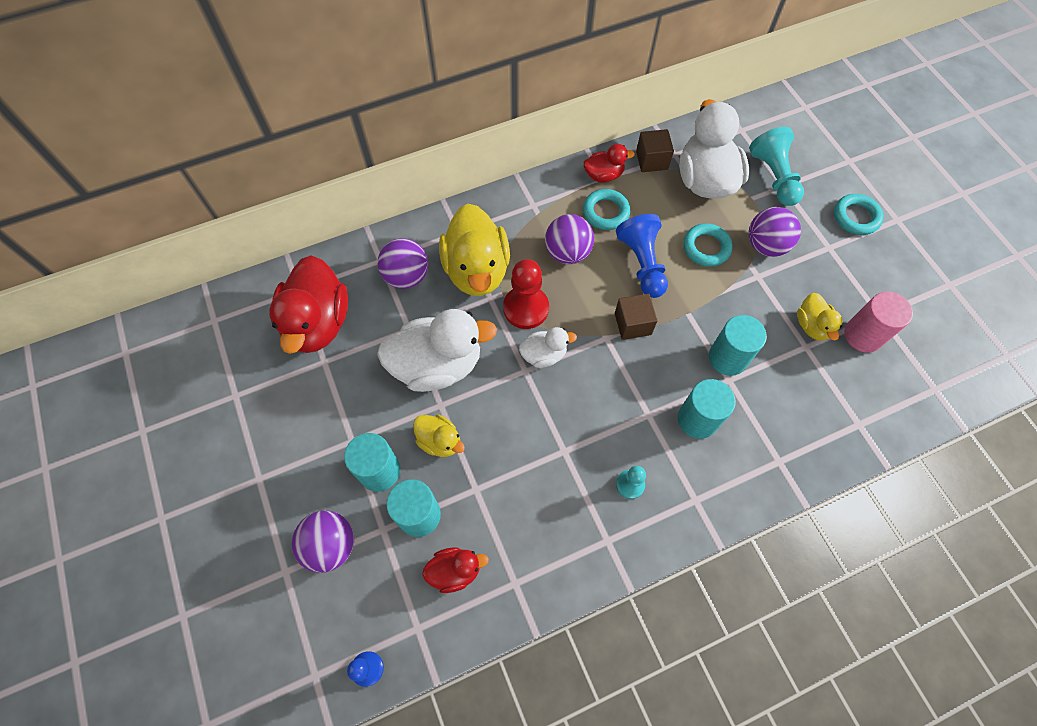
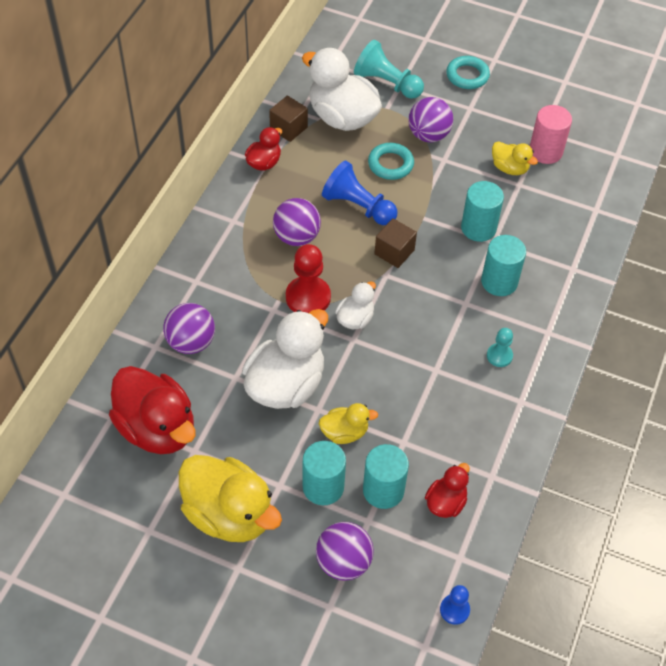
camera: 45 degrees left, 10 degrees down
(477, 270) = (241, 298): yellow duck -> yellow duck (229, 514)
(605, 212) = (294, 188): turquoise ring -> none

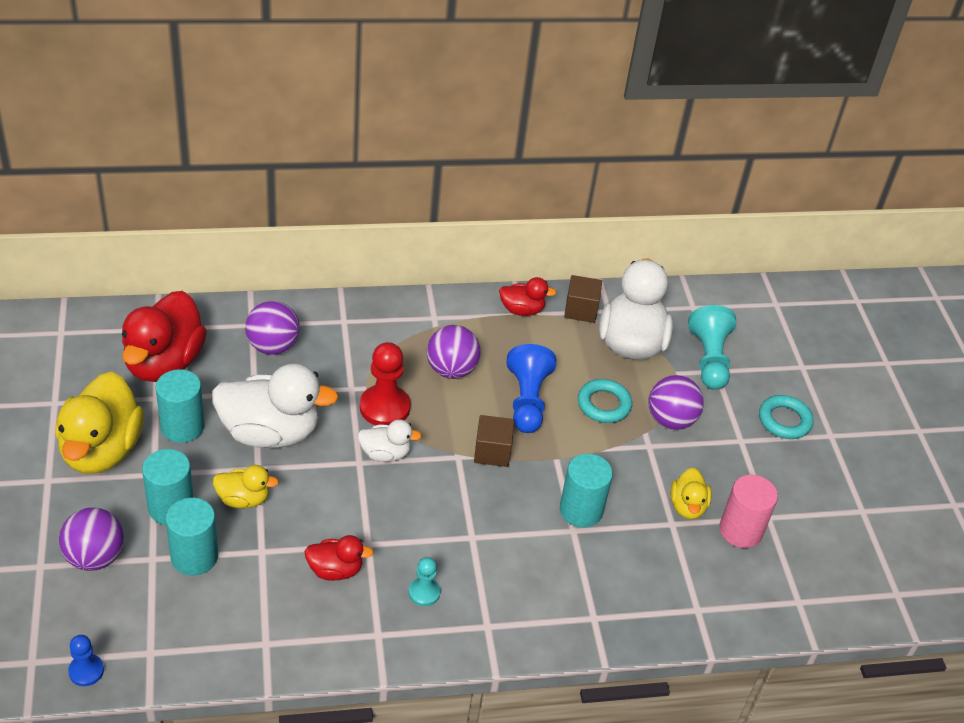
camera: 55 degrees right, 10 degrees down
(344, 432) = (243, 499): yellow duck -> yellow duck turned 45 degrees counterclockwise
(446, 502) = (210, 615): red duck -> red duck (335, 570)
(499, 282) = (522, 556): turquoise cylinder -> turquoise cylinder (182, 426)

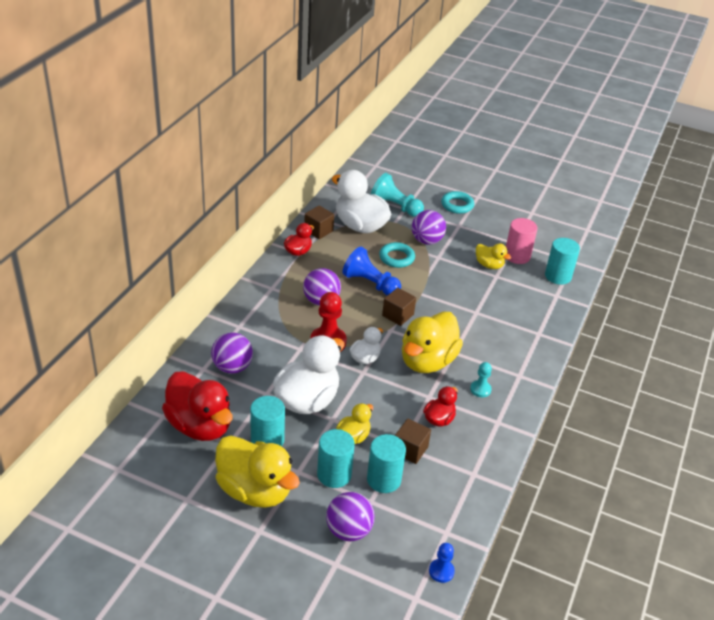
camera: 55 degrees left, 5 degrees down
(261, 562) = (410, 450): none -> brown cube
(431, 516) = (427, 361): none -> yellow duck
(581, 510) = (464, 303): turquoise cylinder -> turquoise cylinder (558, 276)

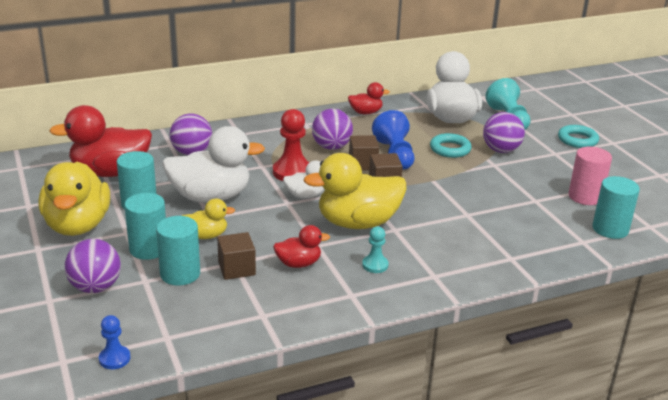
camera: 45 degrees right, 10 degrees down
(200, 426) = (110, 172): red duck -> red duck turned 75 degrees clockwise
(318, 230) = (406, 107): brown cube -> brown cube (363, 164)
(489, 265) = (540, 190): yellow duck -> none

